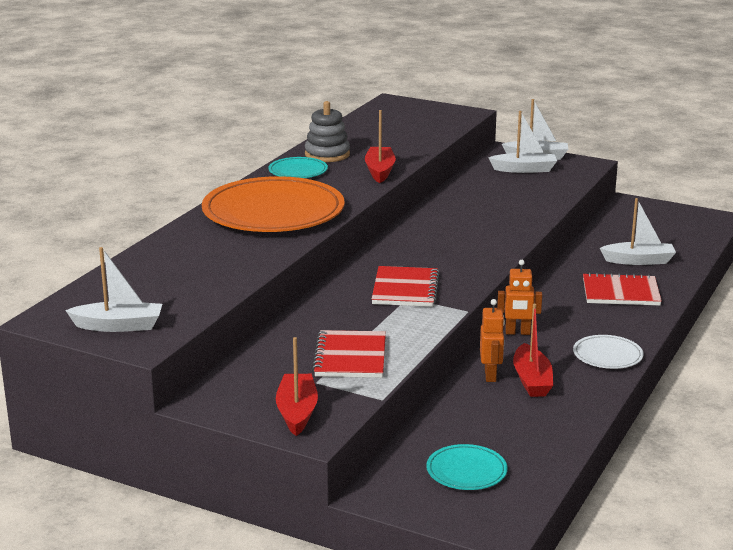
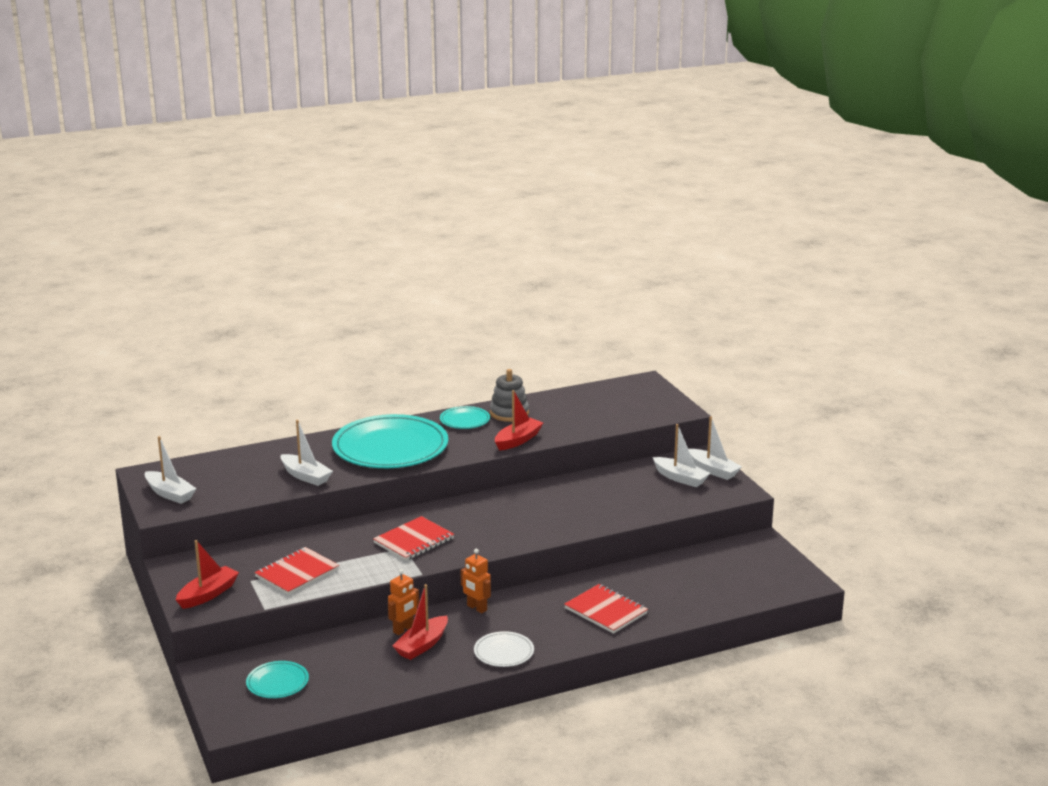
camera: 40 degrees right, 0 degrees up
(273, 212) = (390, 447): orange plate -> turquoise plate
(638, 261) = (670, 592): white boat -> white boat (305, 476)

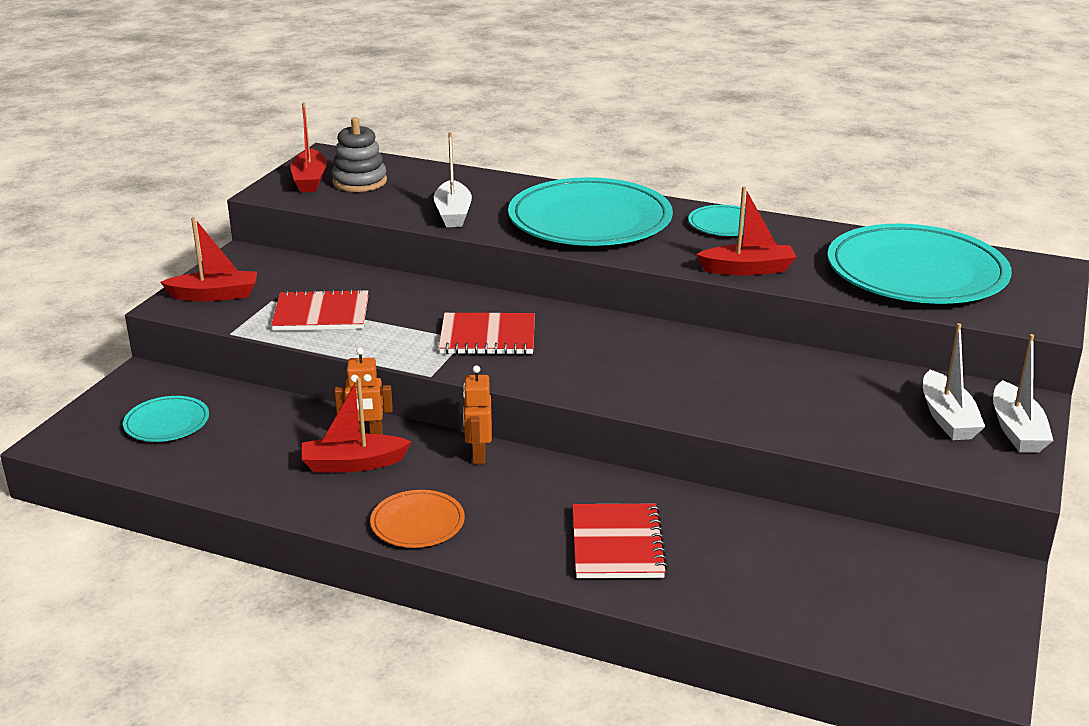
camera: 45 degrees right, 5 degrees up
(170, 494) = (310, 180): white boat -> red boat
(504, 652) = (417, 523): white plate -> orange plate
(509, 413) = (792, 237): grey stacking toy -> grey stacking toy (359, 182)
(594, 408) = (916, 272): none -> turquoise plate

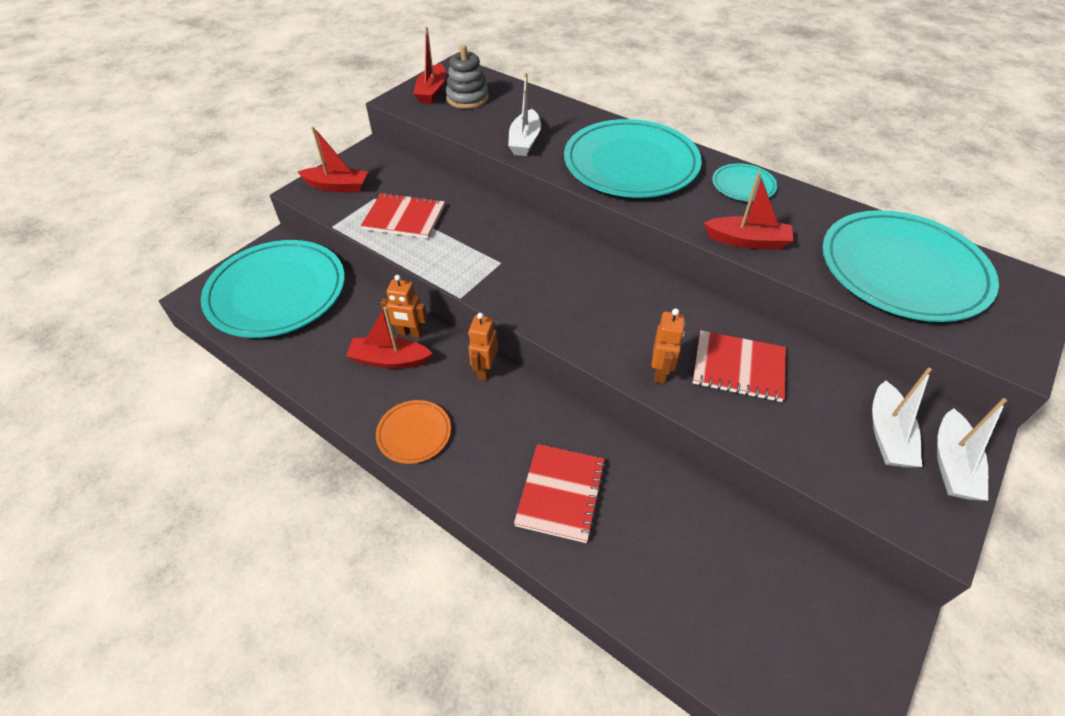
camera: 15 degrees right, 20 degrees up
(167, 423) = (277, 292): turquoise plate -> turquoise plate, size x2.22
(487, 337) = (519, 263): red notebook -> red notebook (738, 368)
(693, 405) = (661, 372): none -> orange robot

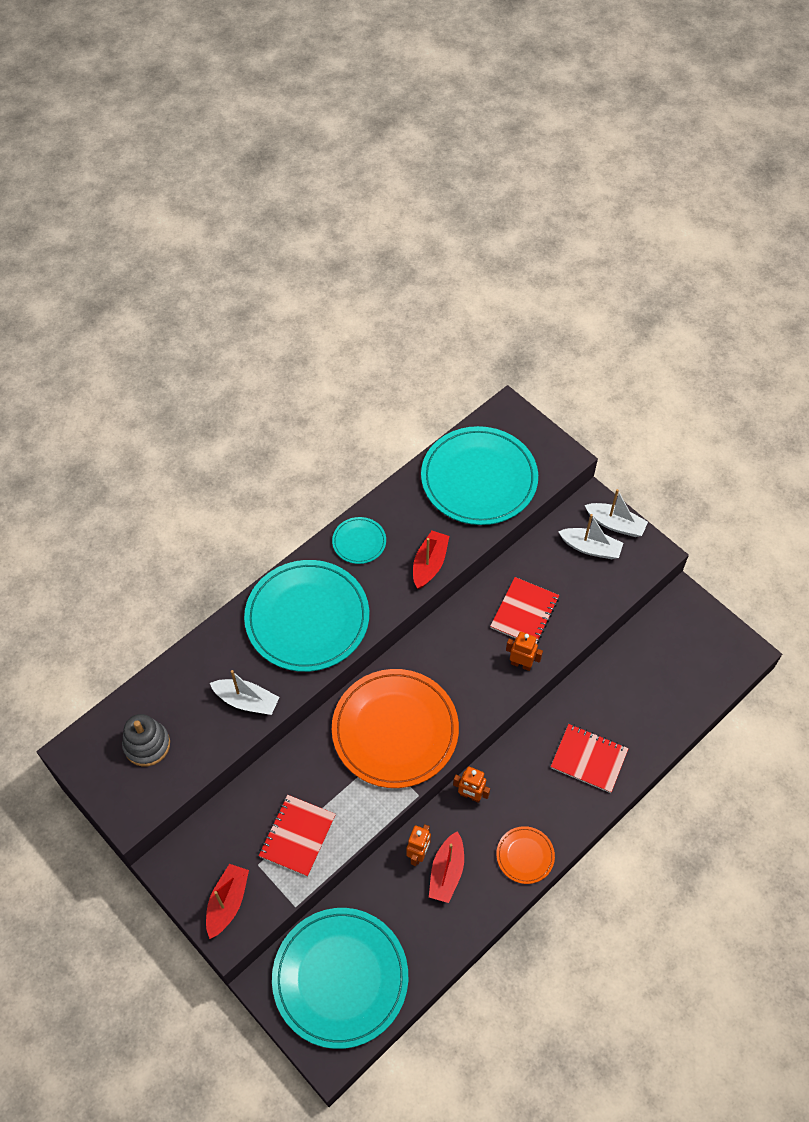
camera: 80 degrees left, 10 degrees up
(432, 92) = (121, 780): red boat -> none
(535, 269) = (395, 730): none -> orange plate

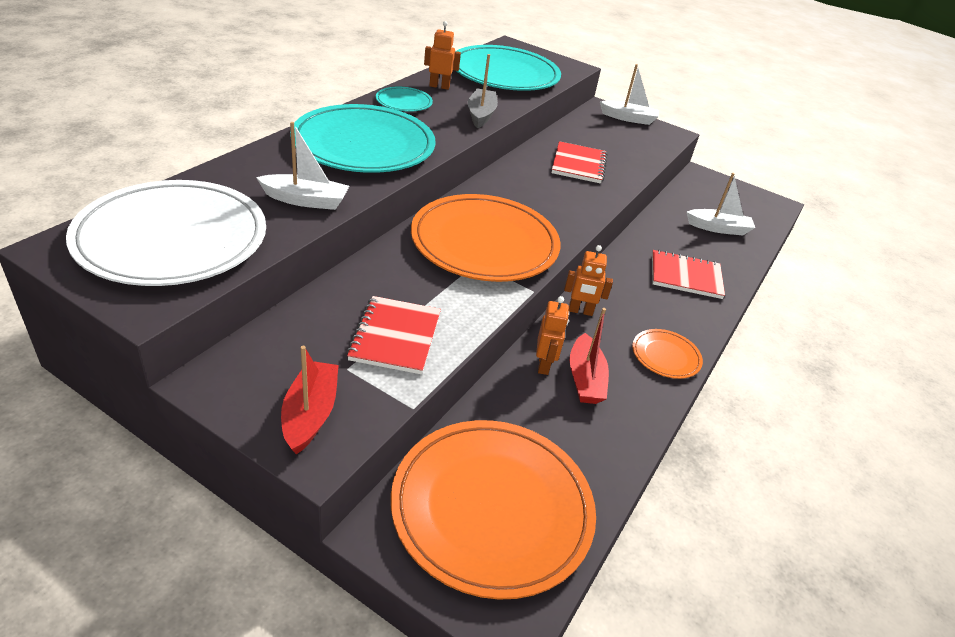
camera: 20 degrees left, 20 degrees down
(147, 745) = (172, 238): grey stacking toy -> white plate
(340, 978) = (492, 508): turquoise plate -> orange plate
(429, 564) = (481, 115): red boat -> grey boat
(521, 664) = (593, 194): orange robot -> orange robot (439, 86)
(590, 548) = (615, 130): white boat -> white boat (718, 228)

